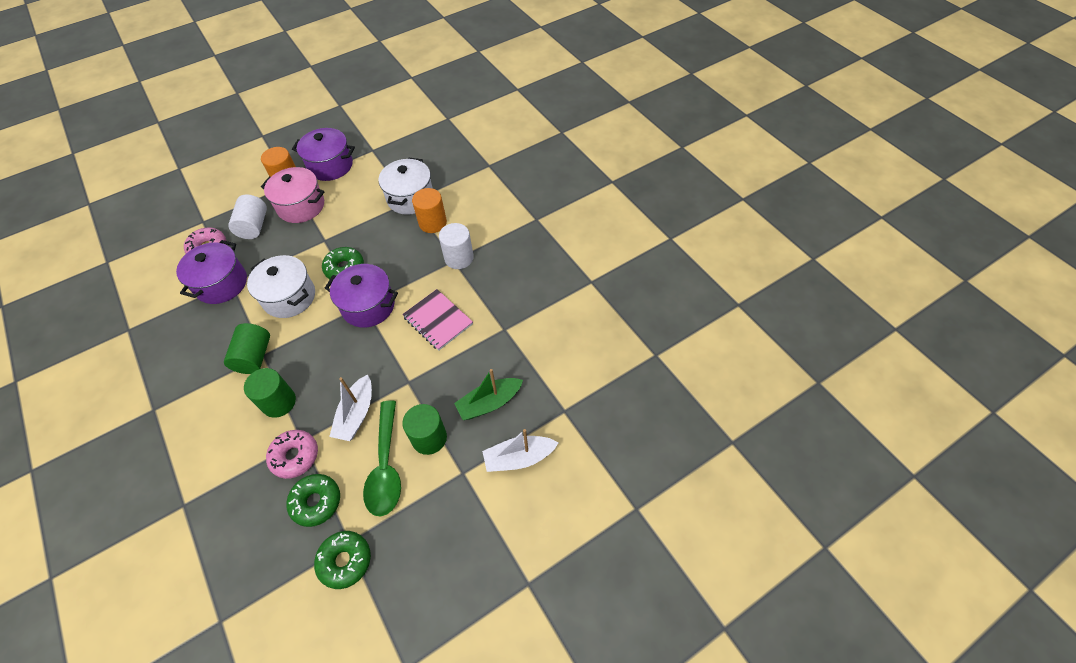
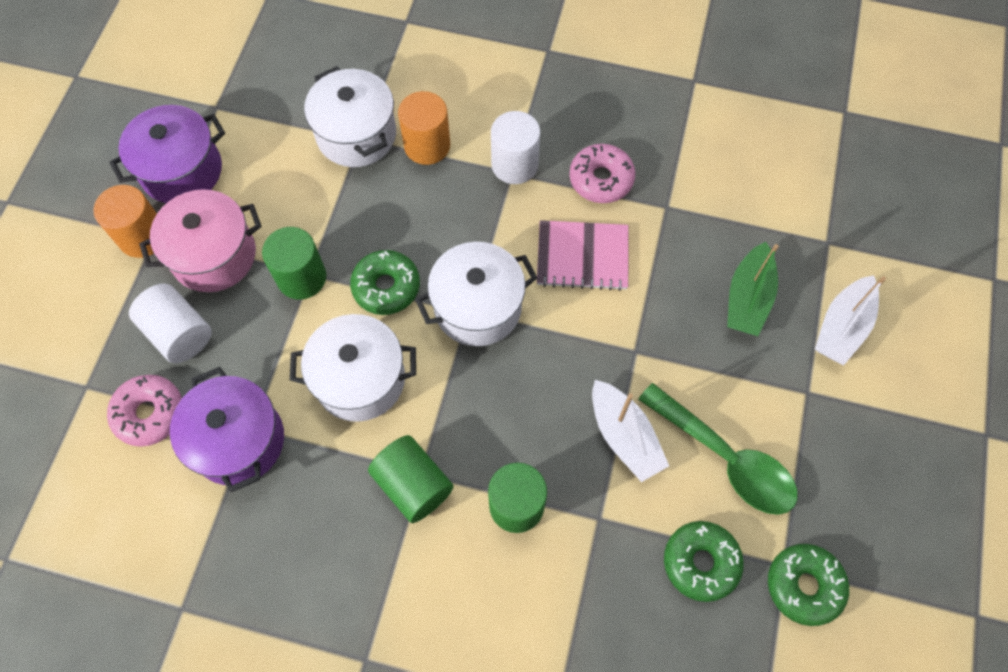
camera: 45 degrees left, 10 degrees up
(295, 456) = (615, 542): pink donut -> pink donut (601, 179)
(368, 306) = (477, 307): purple pot -> white pot
(429, 438) = (732, 389): green cylinder -> green cylinder (301, 277)

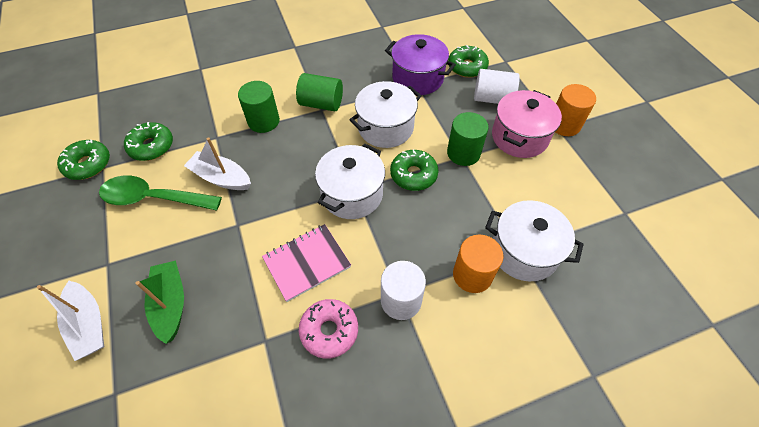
camera: 145 degrees right, 10 degrees down
(149, 413) = (467, 67): pink donut -> green donut
(182, 171) = (591, 166): purple pot -> none
(842, 327) = (88, 324): white boat -> white boat turned 150 degrees clockwise

